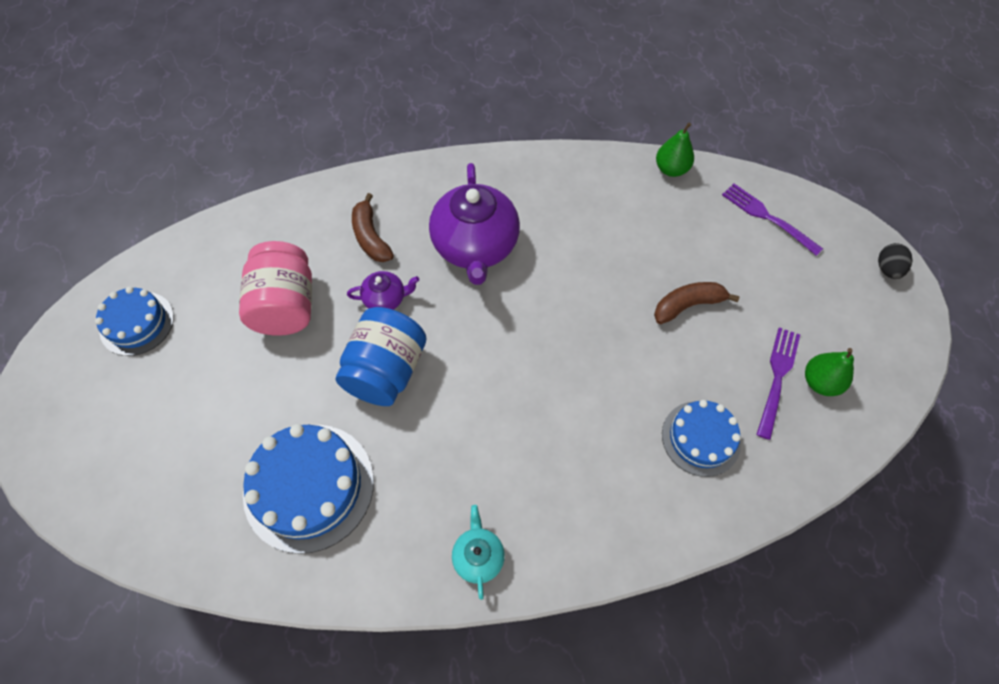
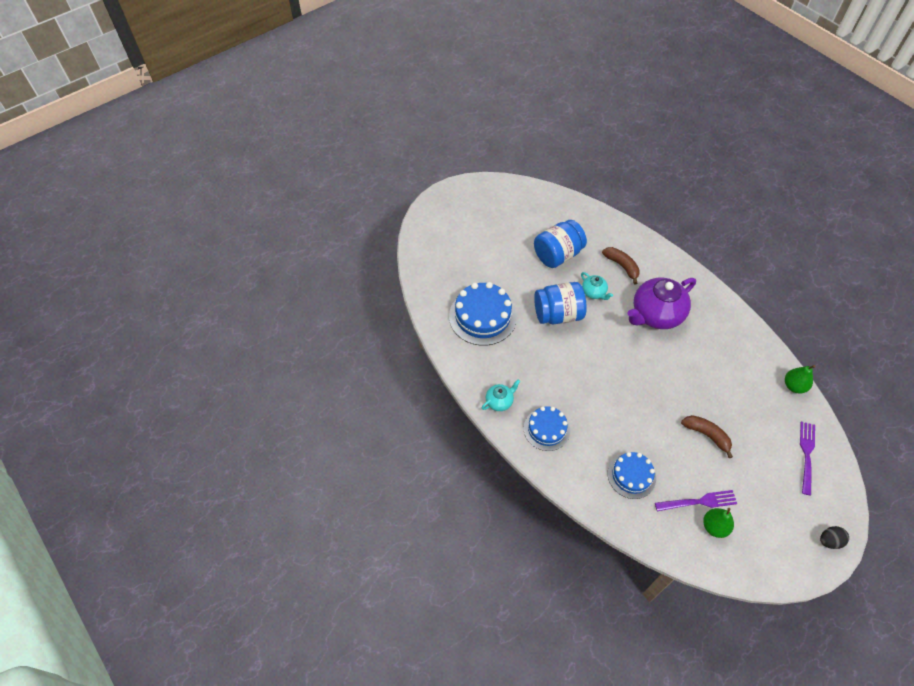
camera: 60 degrees right, 5 degrees down
(137, 323) = (505, 206): blue cake -> blue cake (546, 429)
(286, 306) = (557, 255): pink jar -> blue jar
(370, 237) = (622, 266): brown banana -> brown banana turned 105 degrees clockwise
(386, 299) = (594, 292): purple teapot -> turquoise teapot

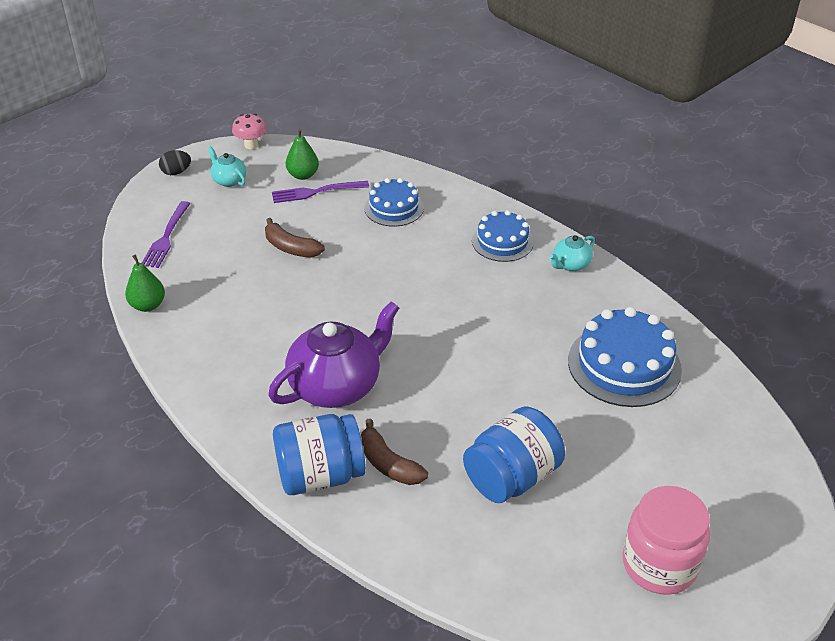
camera: 175 degrees right, 15 degrees down
(494, 211) = (659, 564): none -> pink jar
(558, 314) = (501, 376): blue jar -> blue jar (320, 475)
(594, 292) = (441, 413): turquoise teapot -> turquoise teapot (229, 180)
(773, 579) = (251, 145): none -> pink mushroom

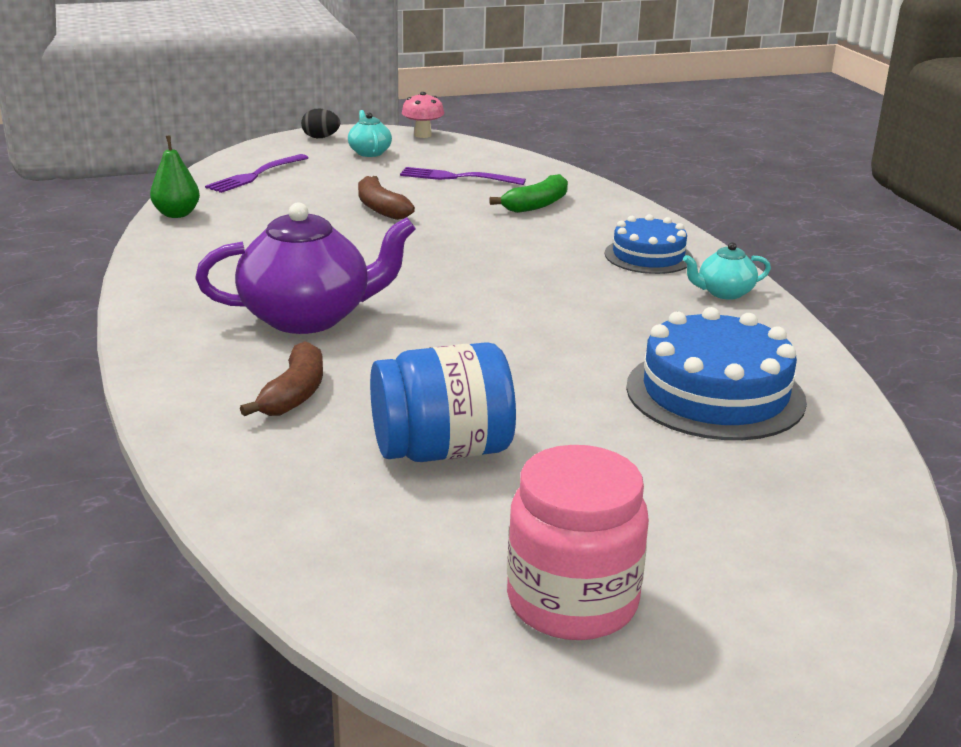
camera: 25 degrees right, 15 degrees down
(303, 175) = (456, 164): green pear -> none
(320, 475) = (201, 381): blue jar -> none
(388, 463) = (294, 394): brown banana -> brown banana turned 150 degrees counterclockwise
(394, 208) = (536, 205): blue cake -> green banana

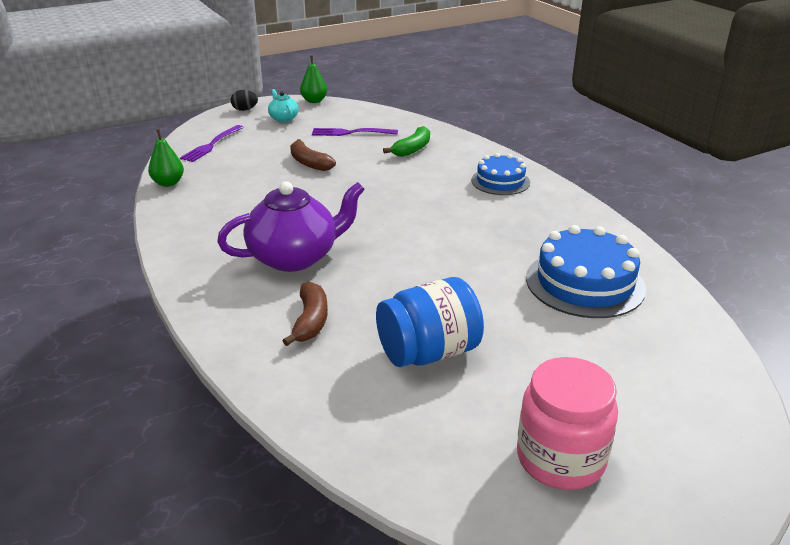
camera: 10 degrees left, 5 degrees up
(423, 135) = (314, 101): pink mushroom -> green pear
(724, 293) = (559, 204): turquoise teapot -> none

